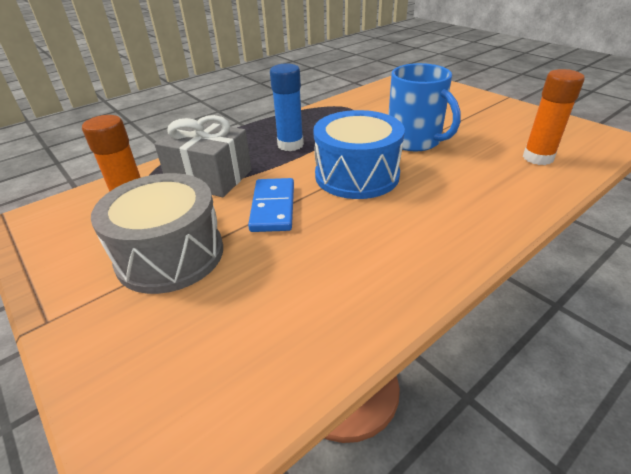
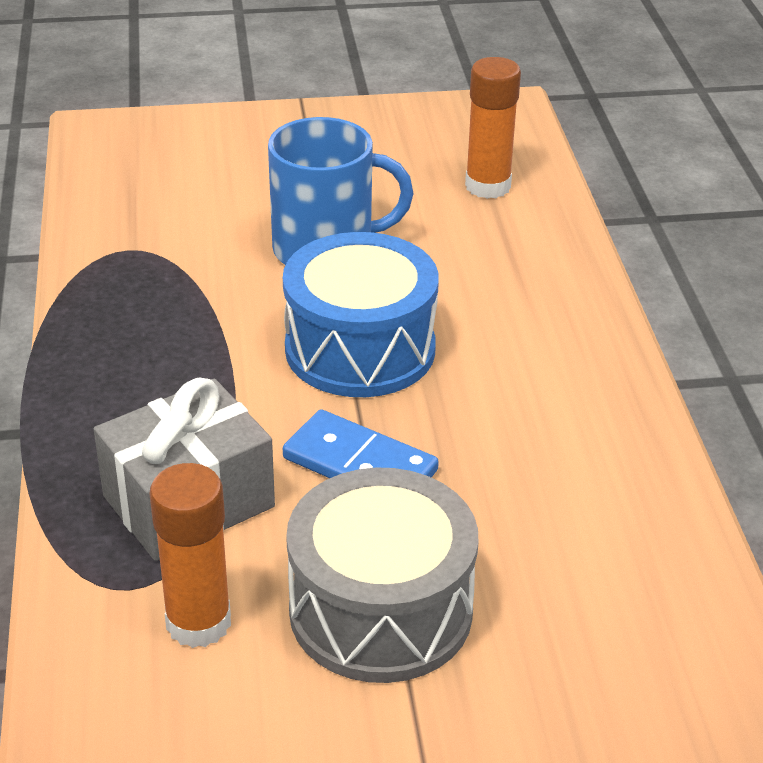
camera: 60 degrees left, 0 degrees up
(290, 145) = (182, 371): blue glue stick -> none

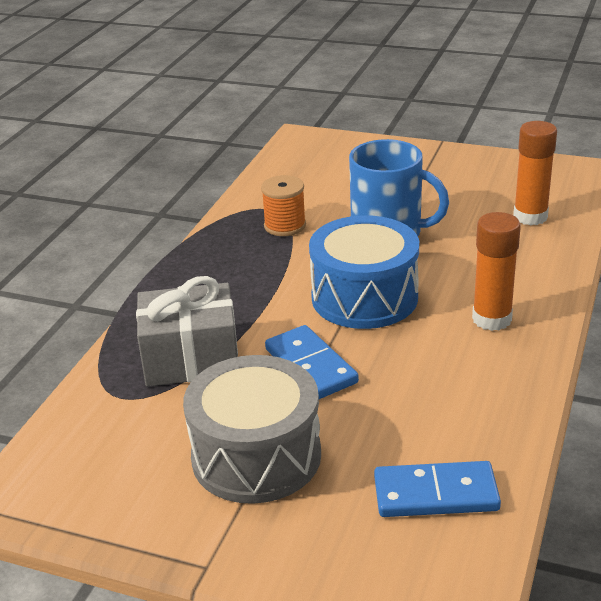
camera: 30 degrees right, 5 degrees down
(175, 270) = (285, 226): none -> orange spool
(198, 622) = (144, 428): orange glue stick -> orange glue stick (491, 319)
(631, 586) = (435, 494): none -> blue domino

